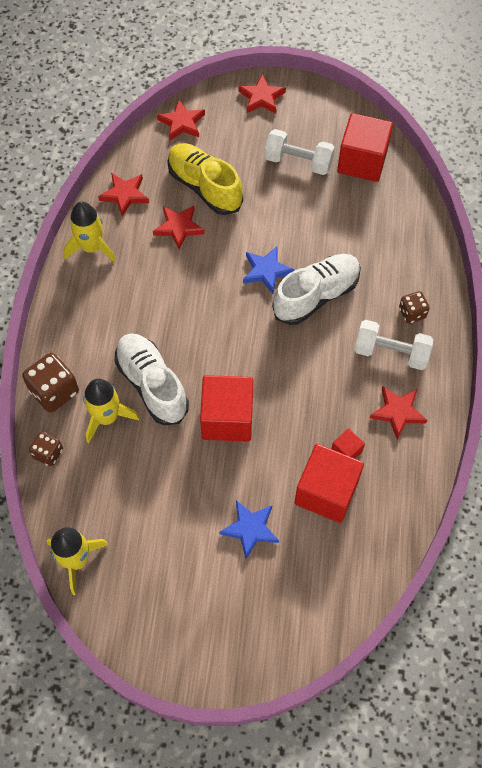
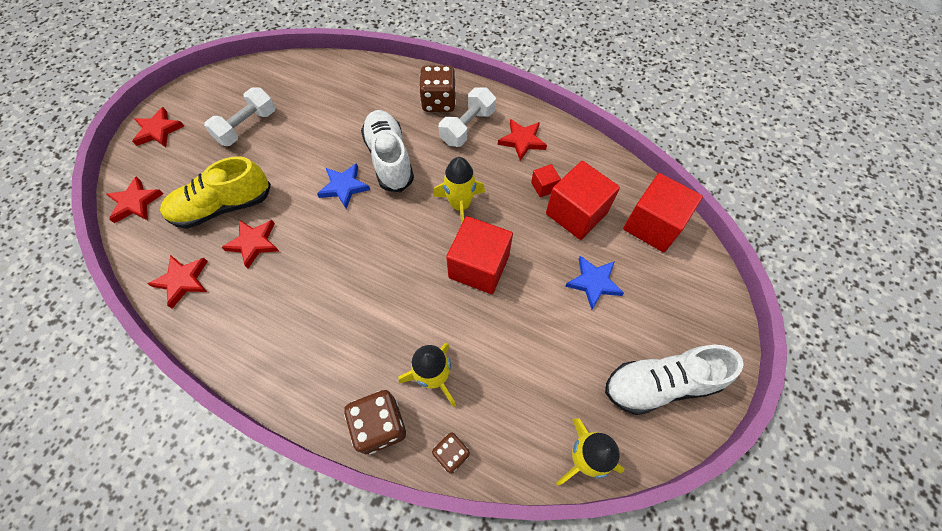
camera: 70 degrees left, 0 degrees up
(91, 247) = (225, 333): yellow rocket -> yellow rocket (460, 205)
(152, 385) = (416, 322): white shoe -> white shoe (660, 384)
(362, 161) = (278, 84): red cube -> red cube (653, 225)
(412, 313) = (439, 102): brown dice -> brown dice, size x1.67

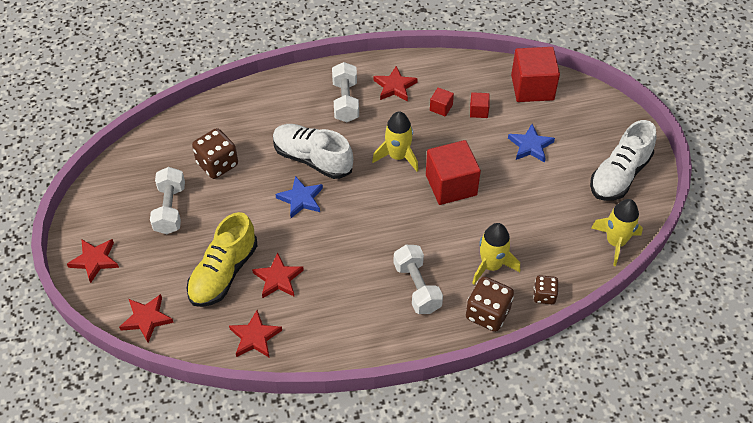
camera: 40 degrees left, 10 degrees down
(348, 343) = (417, 287): none -> white dumbbell
(439, 102) = (304, 97): brown dice -> brown dice (217, 164)
(576, 213) = (478, 111): red cube -> red cube, size x0.46

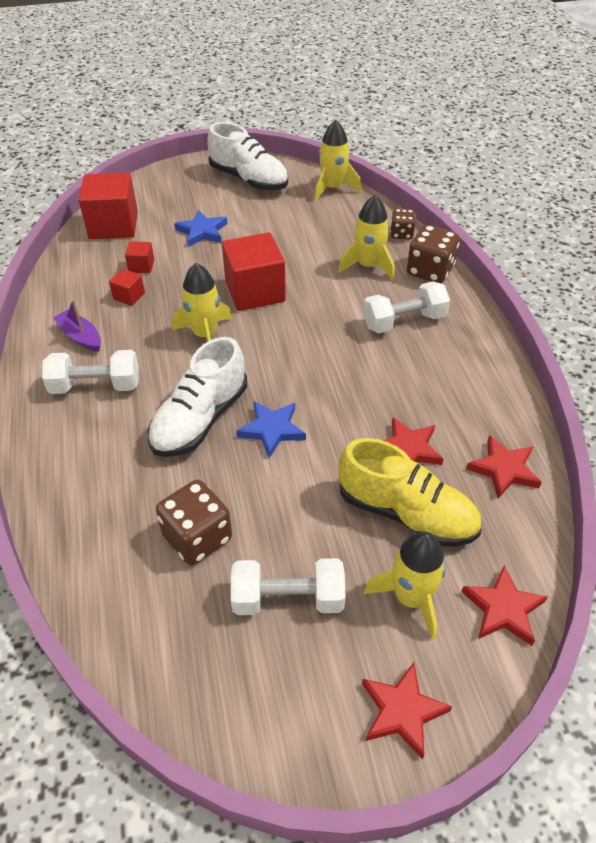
camera: 90 degrees left, 5 degrees down
(161, 270) = (411, 598): none -> yellow rocket
(394, 86) = (80, 337): red star -> purple boat

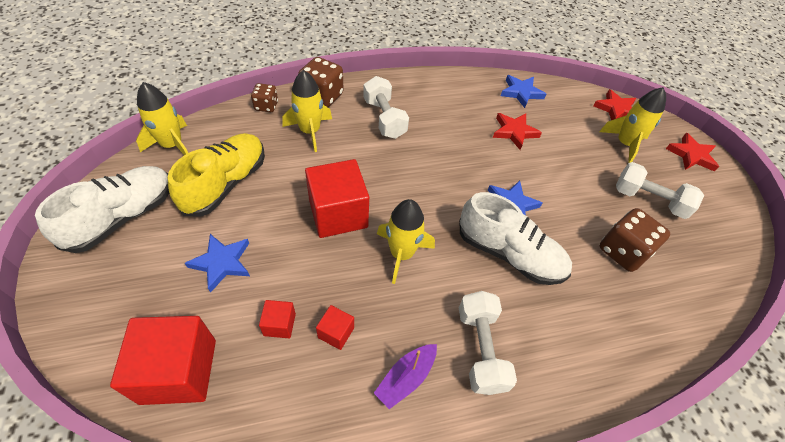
camera: 95 degrees left, 5 degrees up
(288, 599) = (649, 200): white dumbbell -> white dumbbell turned 60 degrees counterclockwise
(406, 513) = (566, 139): yellow shoe -> yellow shoe (226, 184)
(504, 469) = (521, 92): red star -> blue star

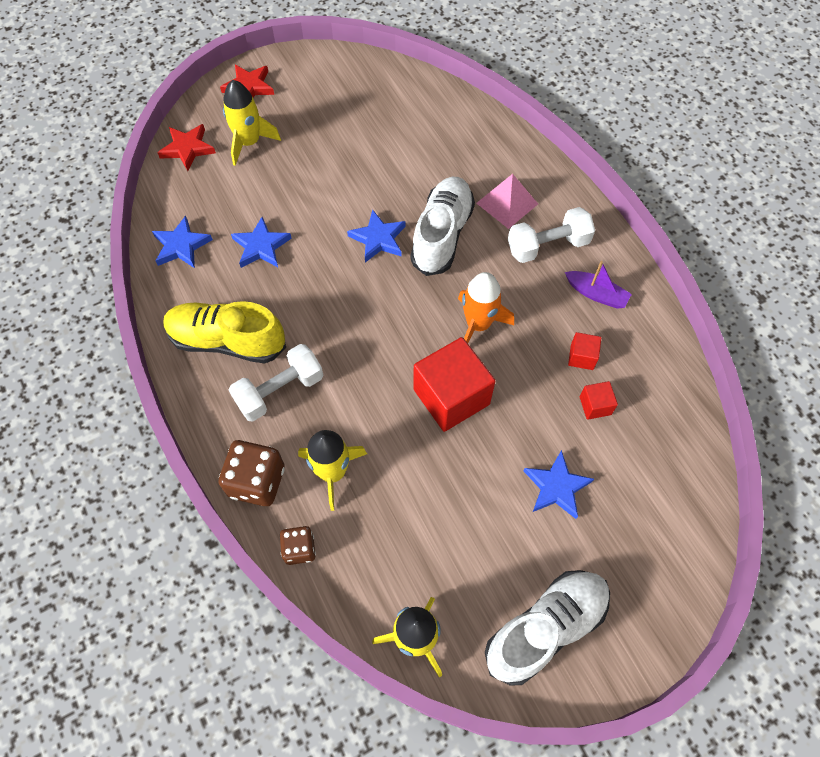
camera: 100 degrees left, 10 degrees up
(123, 217) = (545, 628): white shoe -> white shoe turned 120 degrees clockwise
(179, 371) = (671, 470): red cube -> none
(226, 184) = (454, 535): yellow shoe -> yellow shoe (227, 341)
(401, 254) = (478, 324): yellow rocket -> orange rocket
(514, 132) = (261, 246): red star -> blue star
(544, 326) = (507, 203): none -> pink pyramid
(622, 251) = (403, 148): brown dice -> none
(649, 200) = (329, 126): white dumbbell -> none

